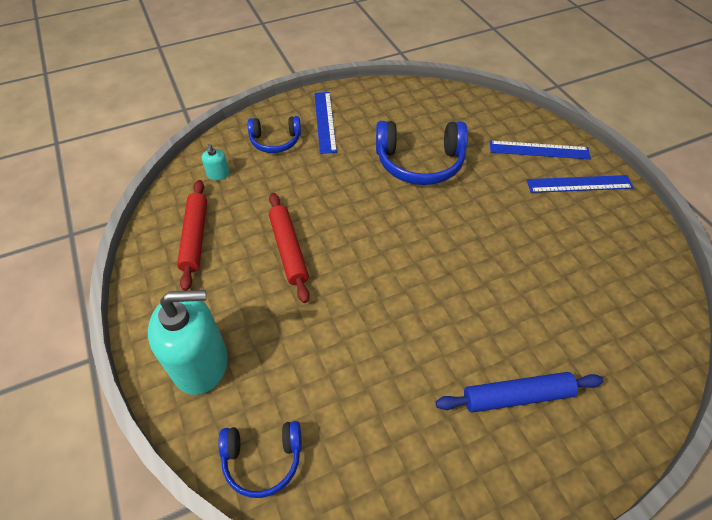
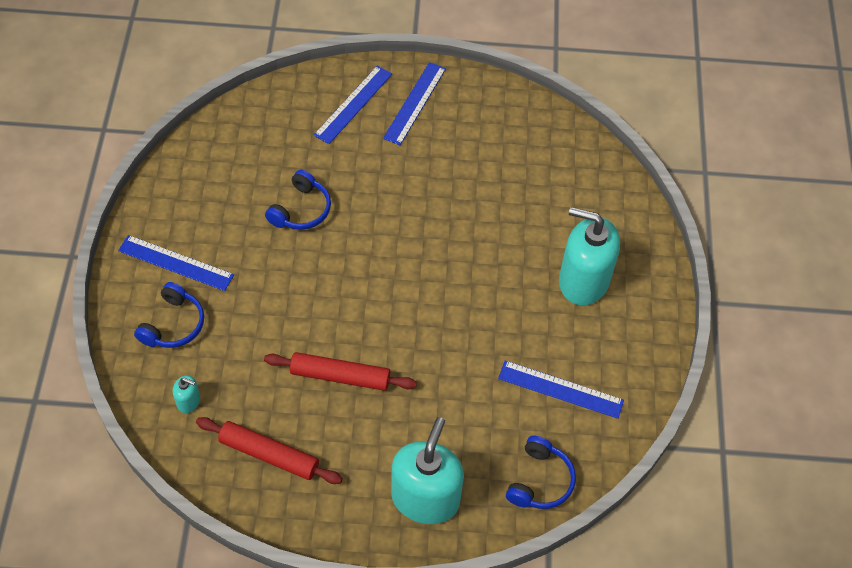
camera: 65 degrees left, 5 degrees up
(378, 432) = (560, 389): none -> blue ruler
(419, 163) = (301, 210): blue headphones -> blue headphones, size x0.60
(517, 396) = (583, 281): blue rolling pin -> turquoise soap dispenser

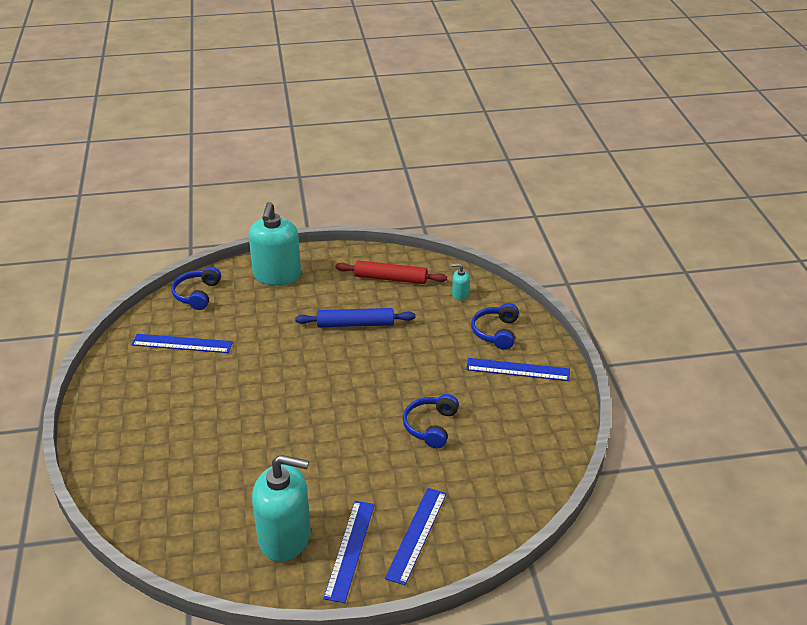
camera: 170 degrees right, 20 degrees down
(340, 376) = (355, 324): red rolling pin -> blue rolling pin
(583, 281) = (161, 417): turquoise soap dispenser -> turquoise soap dispenser (285, 537)

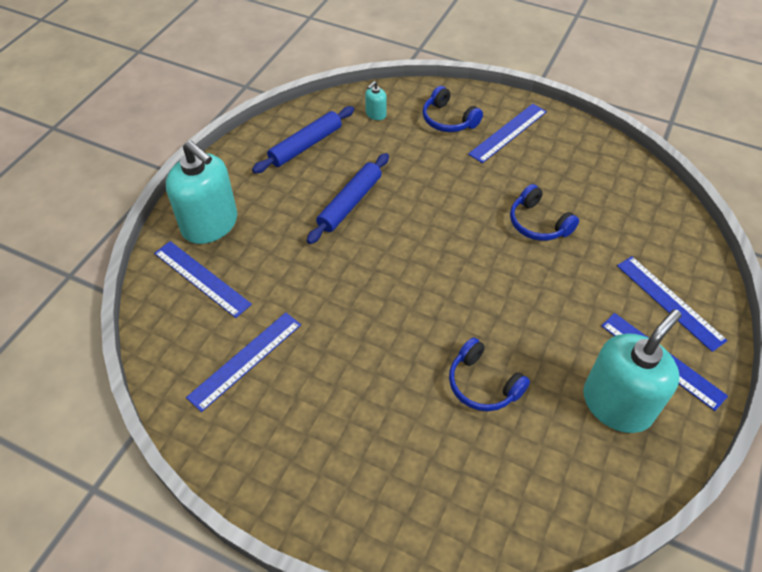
camera: 55 degrees left, 15 degrees up
(197, 294) = (170, 307): blue headphones -> blue headphones (483, 384)
(230, 294) = (201, 278): none -> blue ruler
(390, 278) = (305, 145): red rolling pin -> blue rolling pin

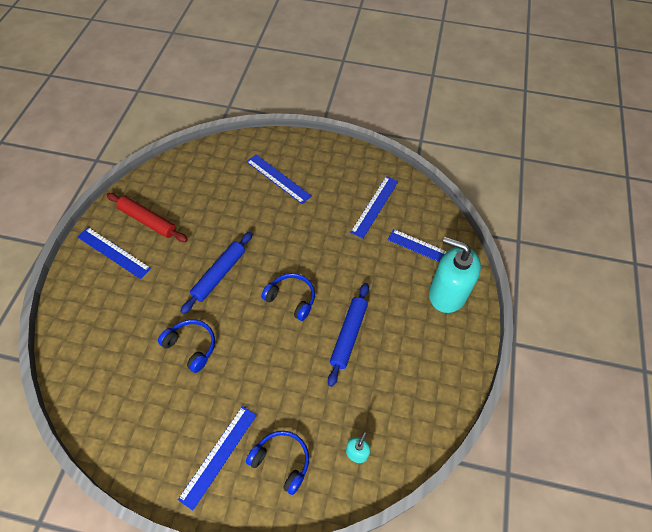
camera: 165 degrees right, 5 degrees up
(305, 145) = (409, 393): blue rolling pin -> blue rolling pin (219, 275)
(483, 384) = (229, 218): blue headphones -> blue headphones (291, 299)
(617, 404) = (148, 221): turquoise soap dispenser -> red rolling pin
(670, 302) = (97, 295): blue ruler -> blue ruler (278, 178)

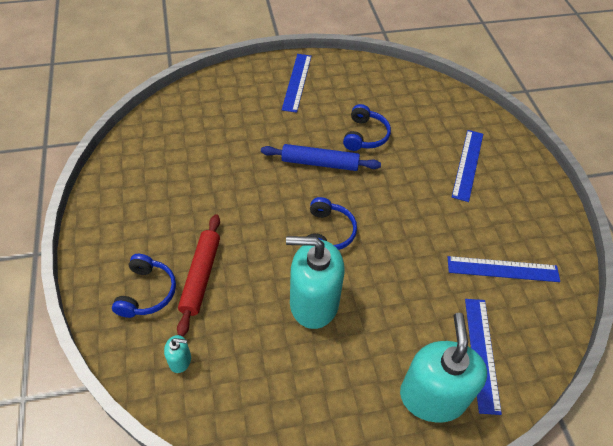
camera: 65 degrees right, 5 degrees down
(148, 221) = (344, 89): red rolling pin -> red rolling pin (201, 276)
(191, 346) = (233, 174): blue headphones -> blue headphones (365, 135)
(218, 455) = (135, 238): blue ruler -> none
(348, 335) = (314, 303): blue rolling pin -> turquoise soap dispenser

